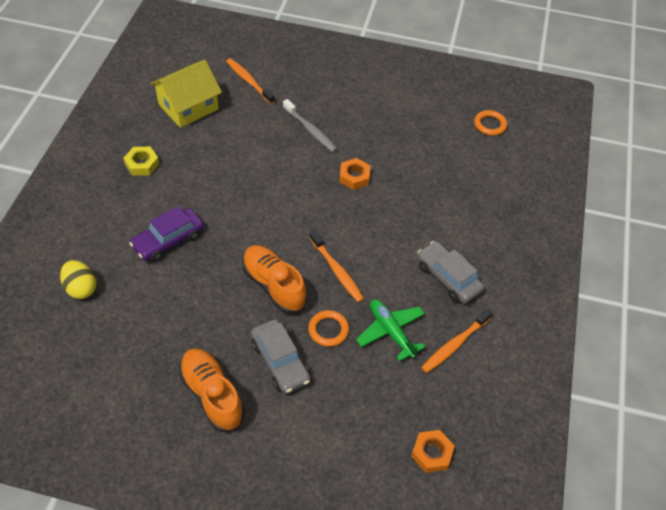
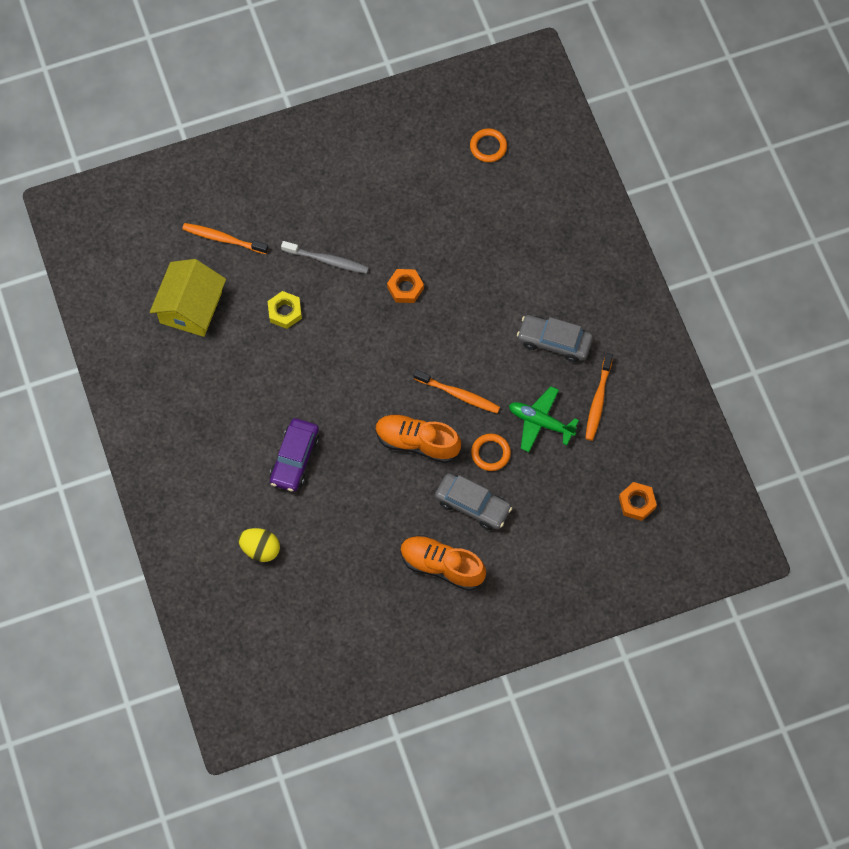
camera: 30 degrees left, 15 degrees up
(142, 164) = (203, 398): yellow nut -> yellow nut (285, 312)

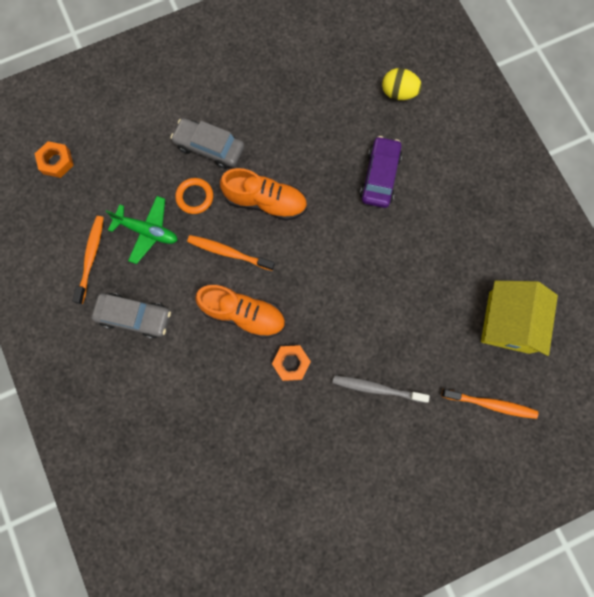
camera: 175 degrees right, 10 degrees up
(285, 312) = (412, 325): yellow nut -> none
(441, 566) = (234, 92): orange shoe -> orange shoe (243, 314)
(488, 147) = (212, 549): orange ring -> none

